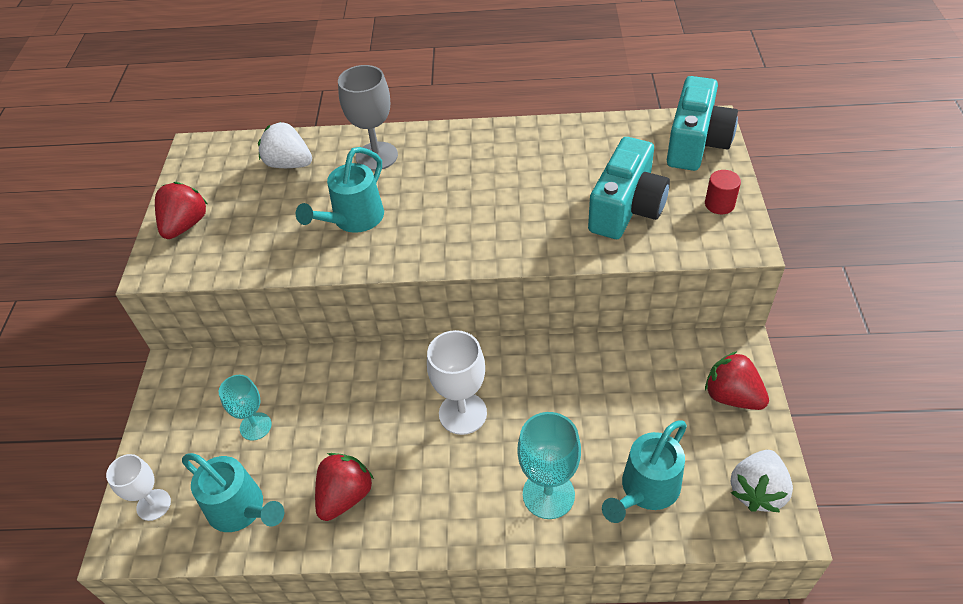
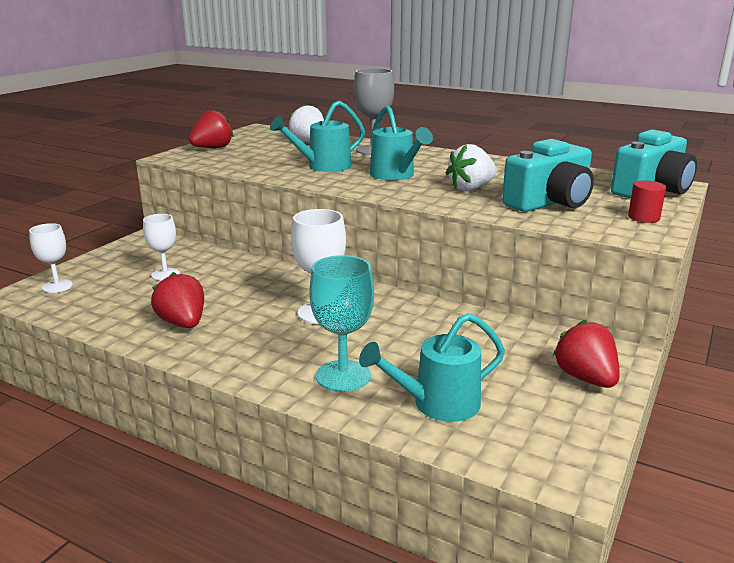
camera: 25 degrees right, 25 degrees down
(242, 510) = (106, 306): turquoise watering can -> turquoise watering can (396, 176)
(255, 426) = (165, 274): turquoise goblet -> white goblet
(345, 496) = (183, 323): red strawberry -> red strawberry turned 90 degrees counterclockwise
(757, 491) = (557, 445): white strawberry -> white strawberry (471, 188)

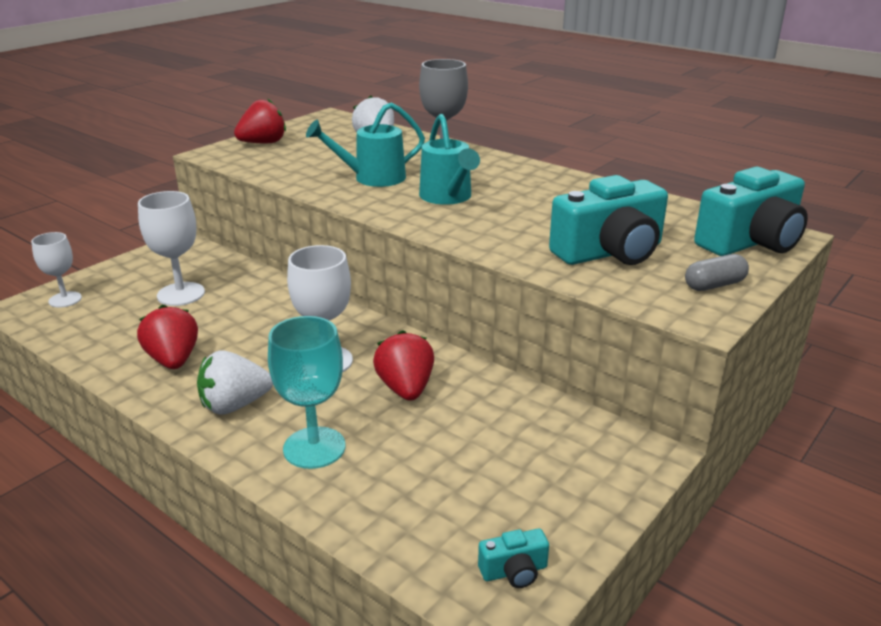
camera: 10 degrees right, 5 degrees up
(165, 274) = (181, 294): white goblet -> white goblet, size x1.52
(437, 404) = (401, 497): turquoise watering can -> none
(471, 188) = (526, 223): white strawberry -> white strawberry (234, 405)
(558, 446) = (514, 571): none -> turquoise camera
(585, 378) = (590, 483): red strawberry -> red strawberry (405, 389)
(643, 217) = (714, 285): red cylinder -> grey capsule

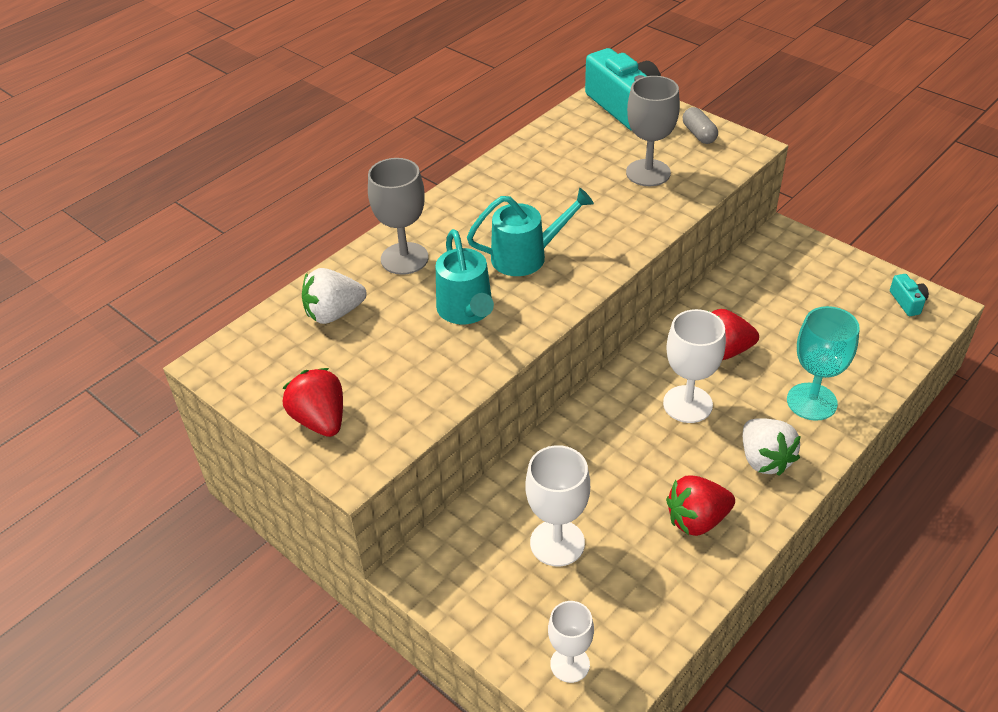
camera: 85 degrees left, 15 degrees up
(610, 252) = (648, 173): turquoise camera -> grey goblet

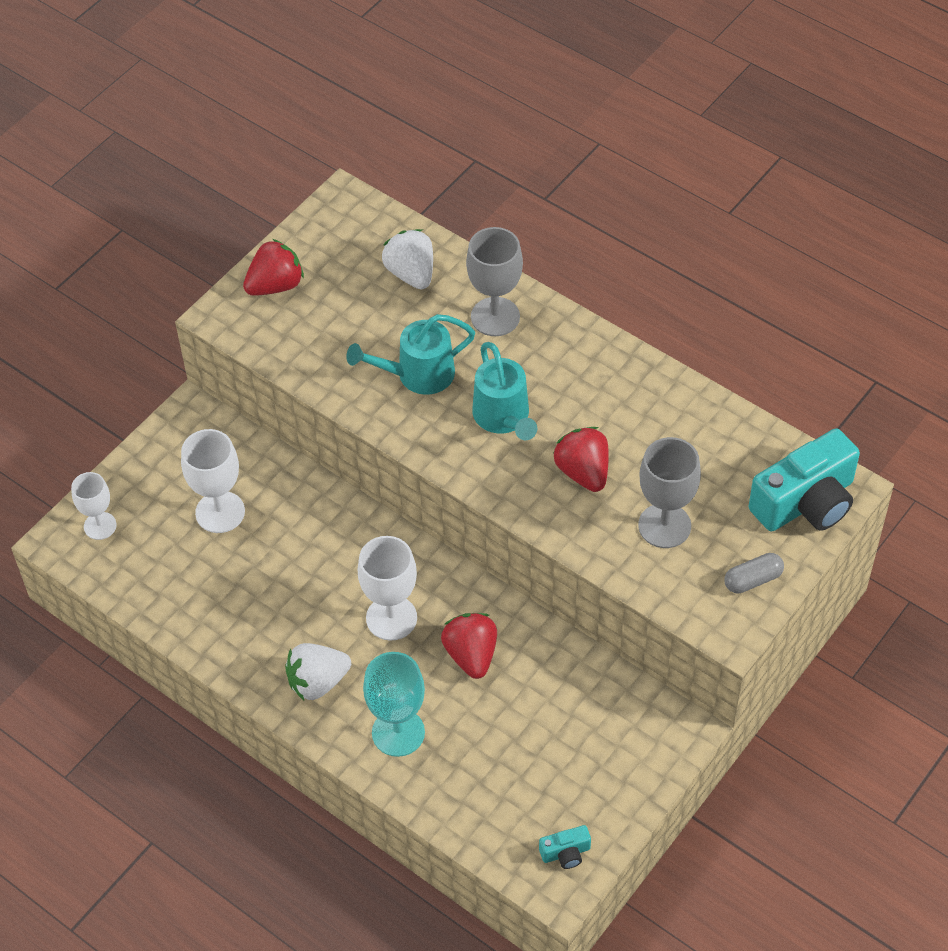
camera: 85 degrees right, 10 degrees up
(697, 520) = (244, 621): red strawberry -> red strawberry (583, 472)

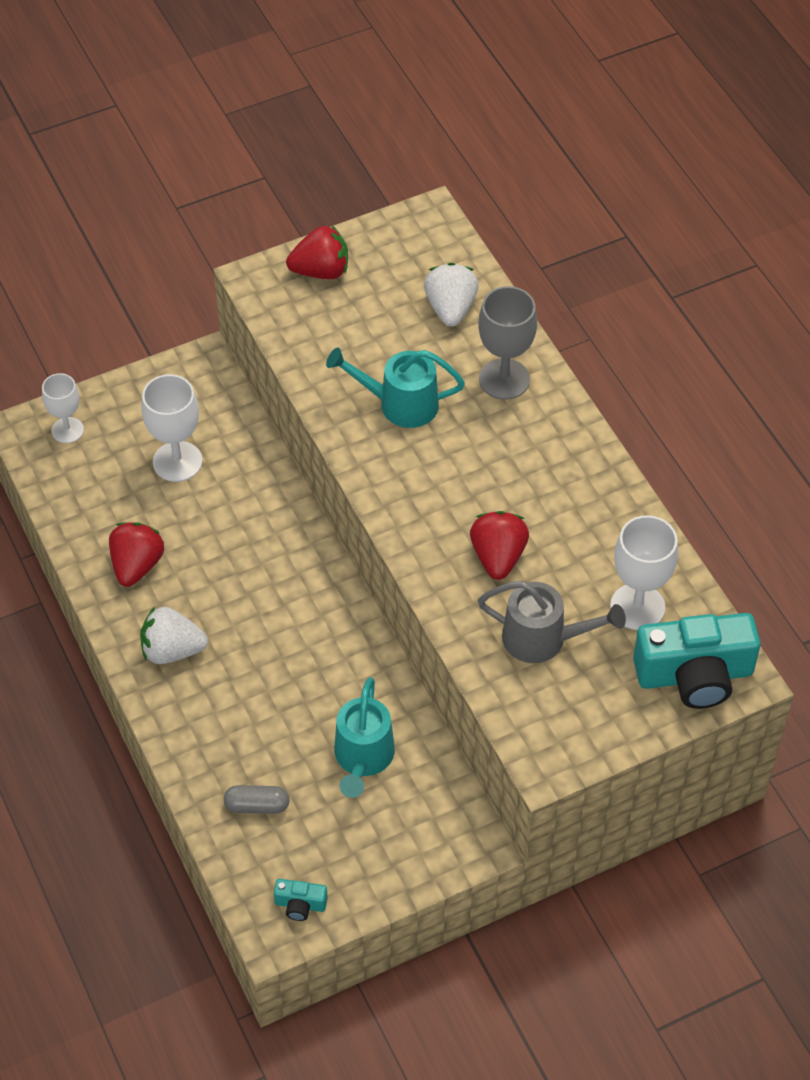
camera: 25 degrees right, 0 degrees up
(391, 618) = (271, 622): white goblet -> white goblet (637, 607)
(398, 732) = (216, 727): turquoise goblet -> none
(471, 655) = (323, 687): red strawberry -> red strawberry (137, 565)
(504, 418) = (455, 476): turquoise watering can -> turquoise watering can (363, 759)
(664, 526) = (544, 639): grey goblet -> grey watering can
(753, 580) = (597, 726): grey capsule -> grey capsule (257, 806)

